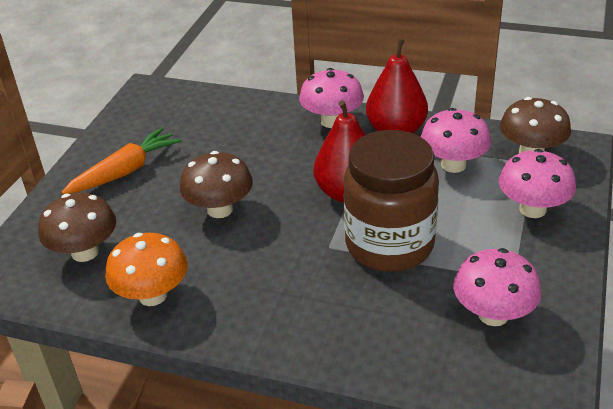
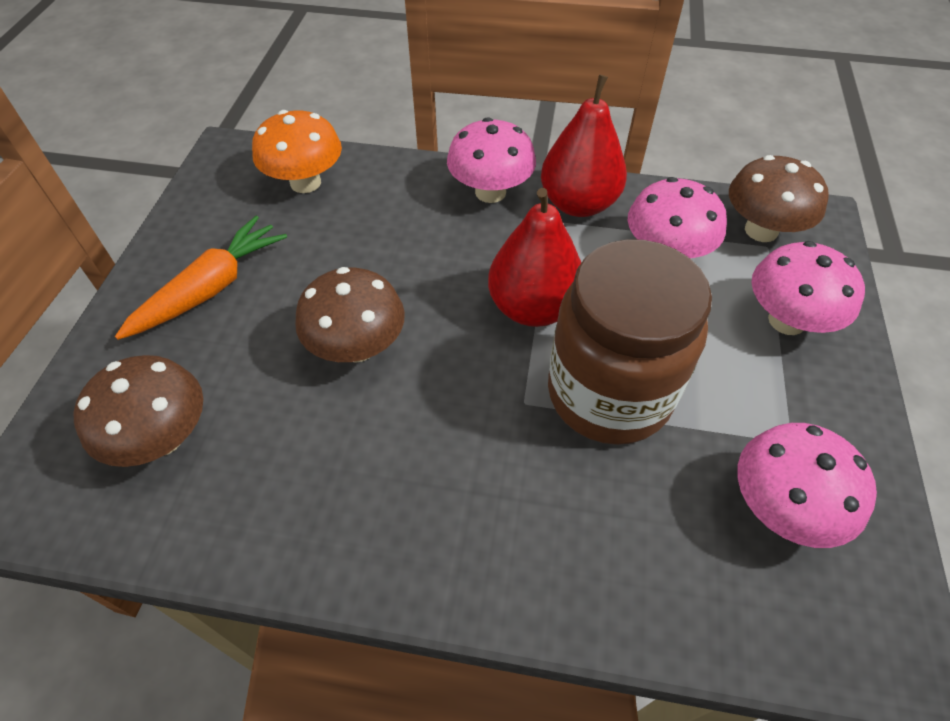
camera: 10 degrees left, 15 degrees up
(152, 295) = (276, 512): orange mushroom -> orange mushroom (305, 182)

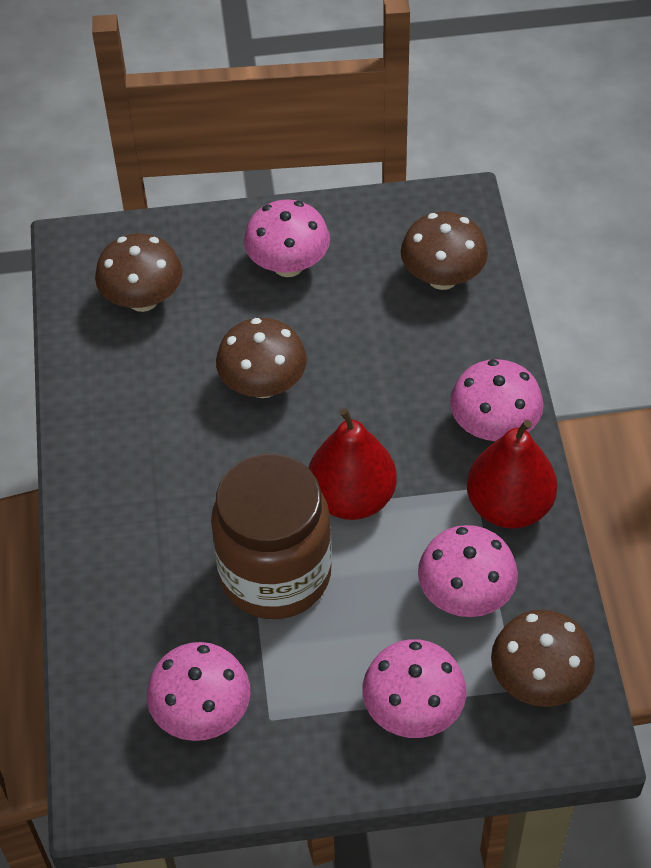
camera: 75 degrees right, 0 degrees up
(211, 288) = (288, 265): orange carrot -> pink mushroom
(305, 182) = (442, 277): orange mushroom -> brown mushroom

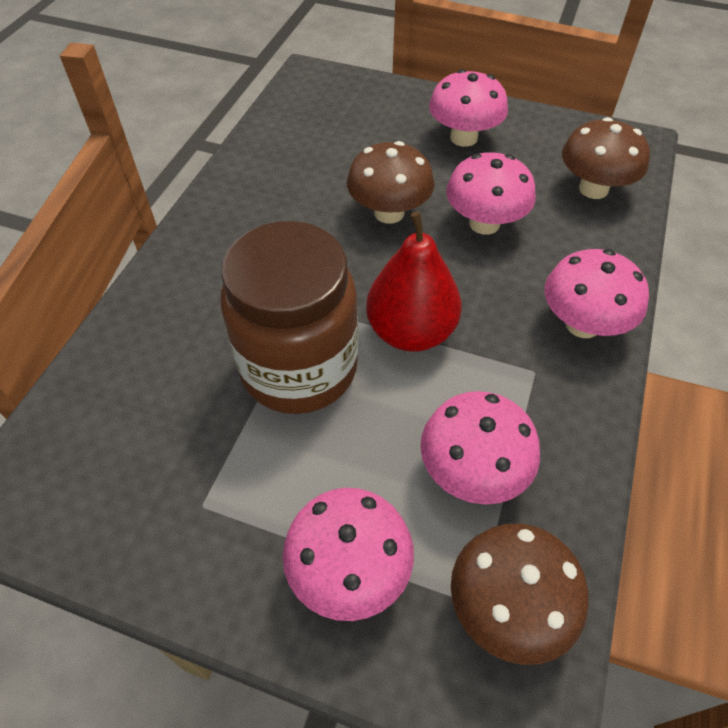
camera: 25 degrees right, 0 degrees up
(143, 299) = (334, 123): brown mushroom -> none
(202, 713) = (145, 467): pink mushroom -> pink mushroom (484, 223)
(509, 506) = (563, 403): red pear -> none

